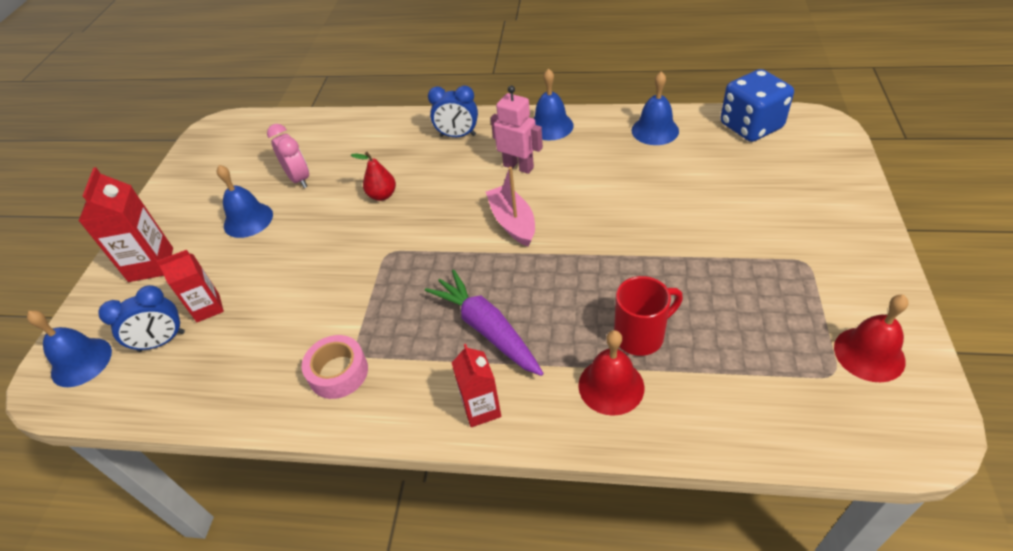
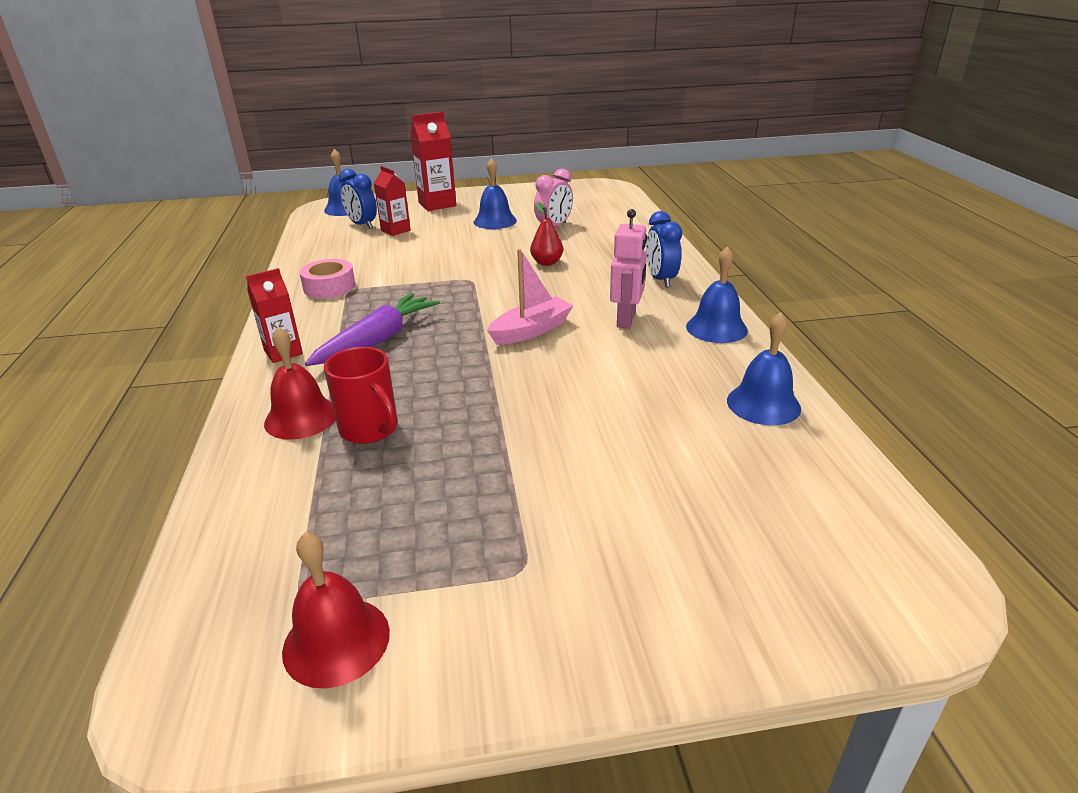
camera: 70 degrees right, 15 degrees down
(751, 126) = (845, 497): blue dice -> none

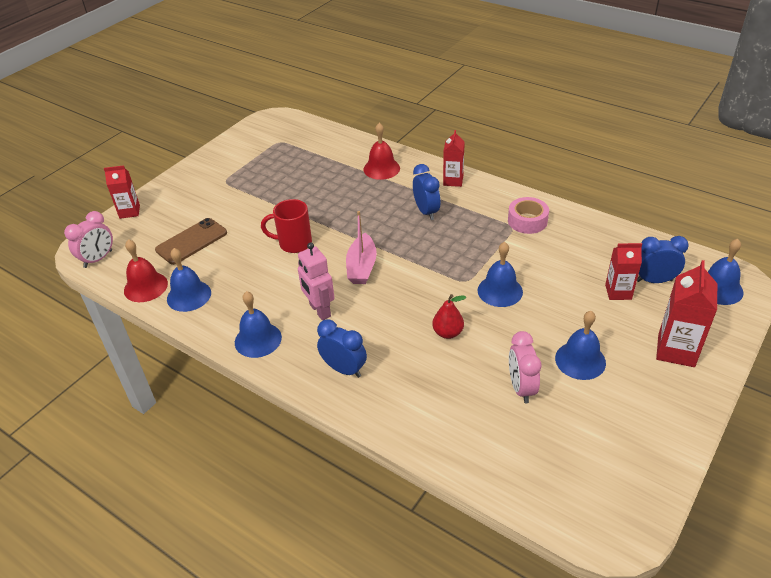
camera: 135 degrees right, 10 degrees up
(336, 641) = (255, 142): red bell -> red bell (145, 287)
(370, 429) = (346, 181): red mug -> red mug (294, 243)
(377, 340) = (426, 212): purple carrot -> blue clock
(461, 263) = (500, 291): none -> blue bell
(699, 477) = (191, 241): none -> brown phone
(781, 631) = (129, 212): none -> red carton
(897, 547) = (98, 259): none -> pink clock

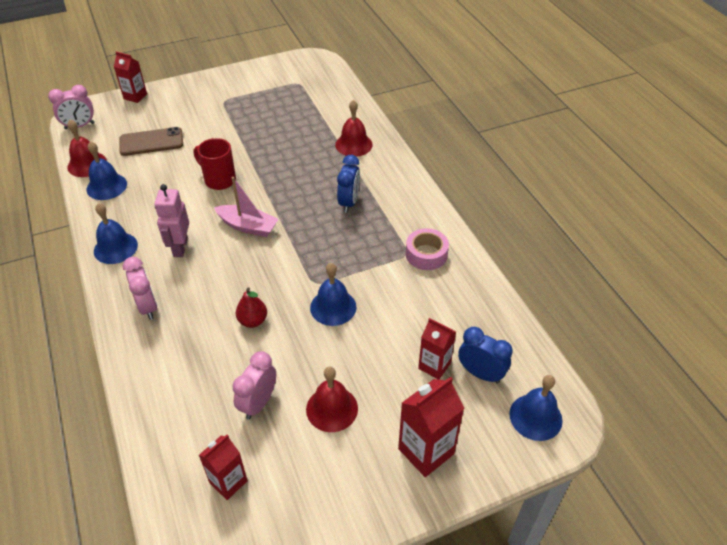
camera: 30 degrees right, 5 degrees up
(344, 369) = (147, 307): blue clock -> pink clock
(362, 267) = (248, 226): pink boat -> pink boat turned 105 degrees counterclockwise
(453, 180) = (402, 184): red carton -> red carton (228, 482)
(580, 360) = (332, 408): blue bell -> red bell

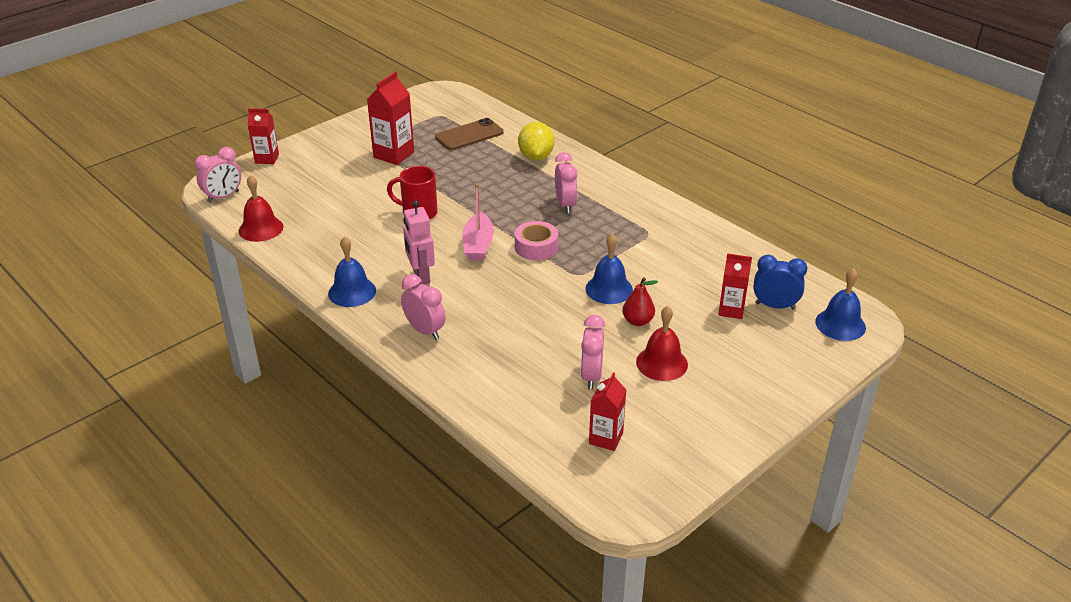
camera: 20 degrees left, 10 degrees down
(106, 186) = (299, 243): blue bell -> none
(151, 142) = (318, 195): brown phone -> brown phone (469, 135)
(248, 226) = (478, 245): pink boat -> pink boat turned 90 degrees clockwise
(253, 321) = (539, 317): red pear -> red pear (638, 321)
(349, 202) = (565, 205): blue clock -> pink clock
(353, 144) = (536, 157): red bell -> yellow lemon
(426, 254) = (667, 230): pink tape -> pink tape (536, 247)
(426, 451) = (765, 371): red carton -> red carton (394, 155)

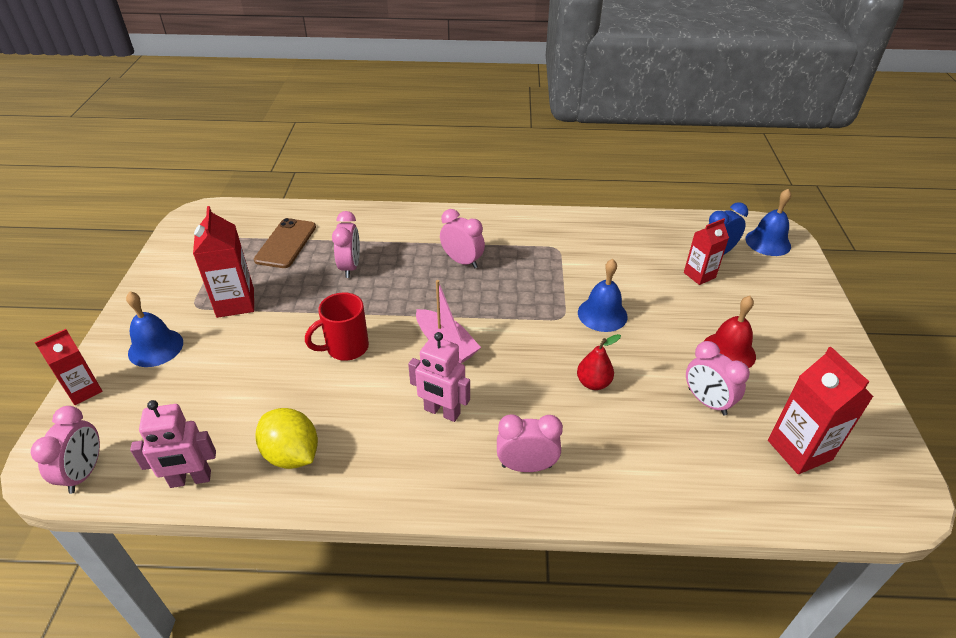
camera: 45 degrees left, 5 degrees up
(261, 228) = (190, 479): red bell -> pink robot
(352, 292) = (399, 479): blue bell -> blue bell (155, 347)
(487, 170) = (350, 267): none -> pink clock
(536, 157) = (376, 232): yellow lemon -> yellow lemon (292, 454)
(536, 247) = (496, 314): pink tape -> none
(606, 438) = (799, 450): red carton -> red carton, size x1.52
(638, 321) = (661, 328): red pear -> red pear (593, 383)

